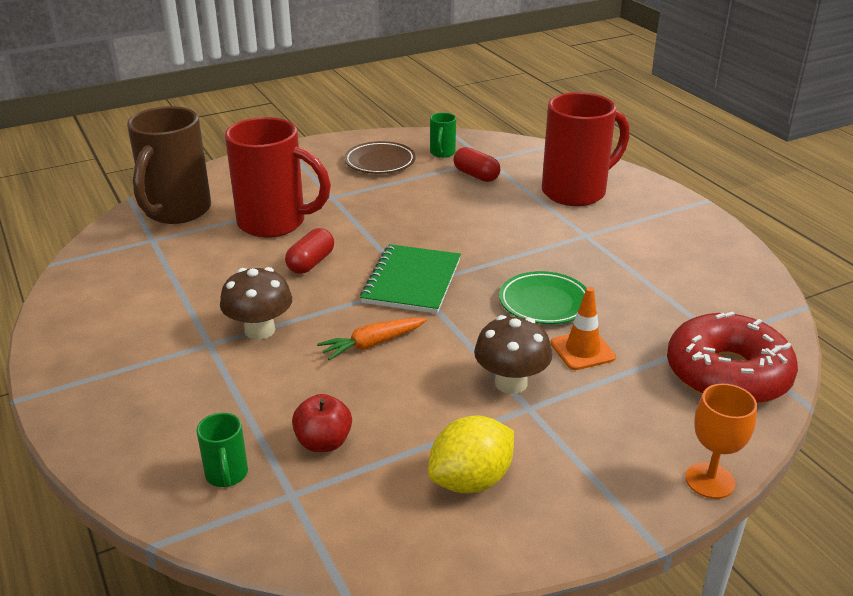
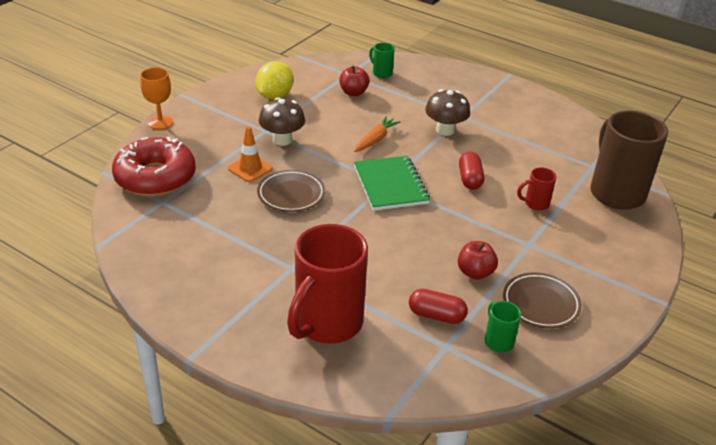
camera: 150 degrees right, 5 degrees up
(275, 223) = (535, 204): red mug -> red mug, size x0.44
(410, 191) = (475, 273): none -> red apple
(544, 303) = (291, 194): green plate -> brown plate

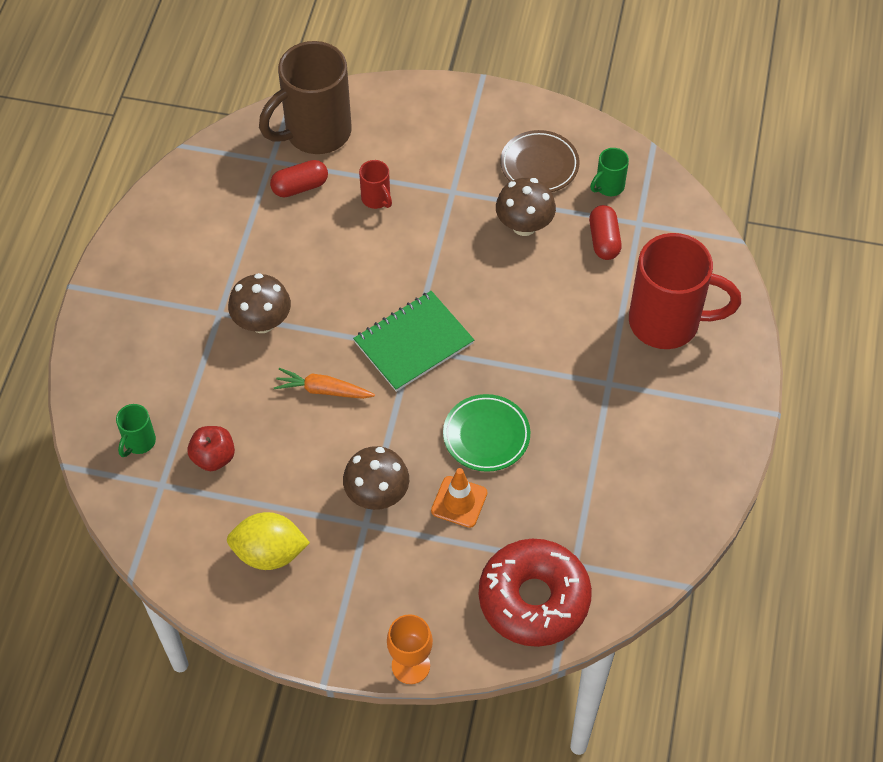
camera: 110 degrees left, 20 degrees up
(291, 194) = (486, 435): brown plate -> green plate
(470, 179) = (360, 269): red capsule -> red capsule (300, 187)
(475, 273) = (524, 225): red apple -> brown mushroom

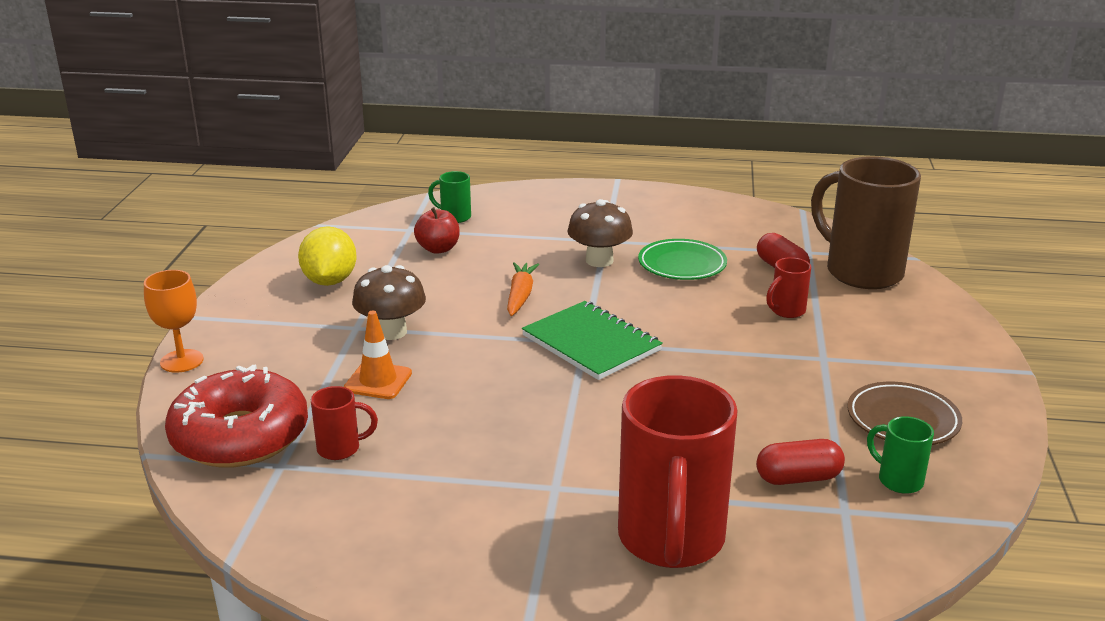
camera: 85 degrees right, 30 degrees down
(486, 435) = (467, 395): green plate -> green plate (682, 265)
(524, 225) = (794, 411): brown mushroom -> none
(555, 524) = (341, 449): none -> red mug

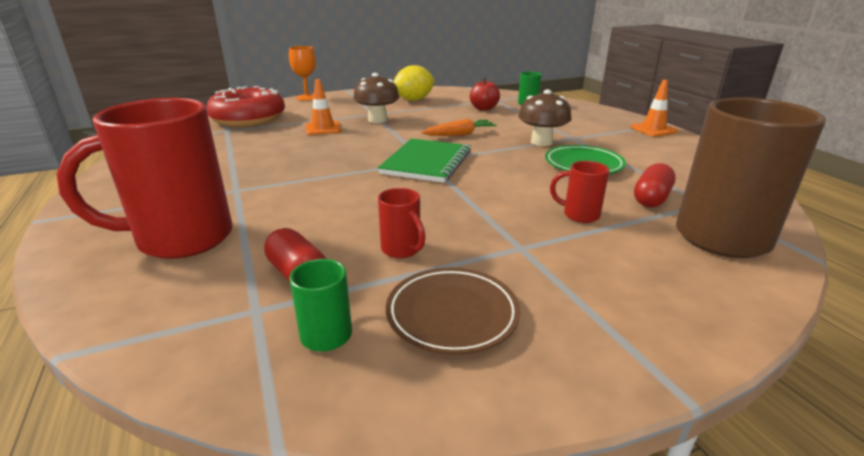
camera: 60 degrees right, 0 degrees up
(341, 449) = (249, 136): red mug -> red mug (402, 250)
(627, 193) = (653, 129): none -> orange traffic cone

